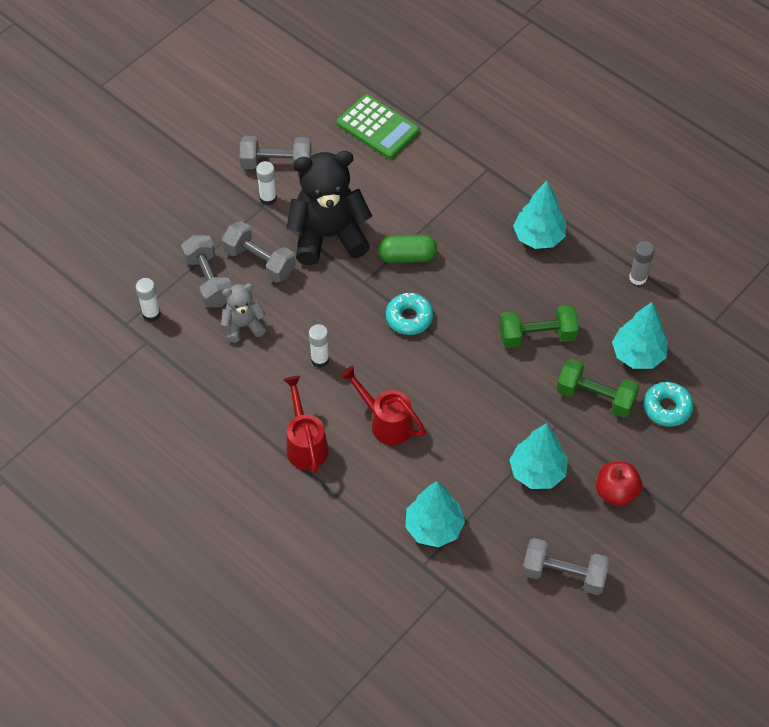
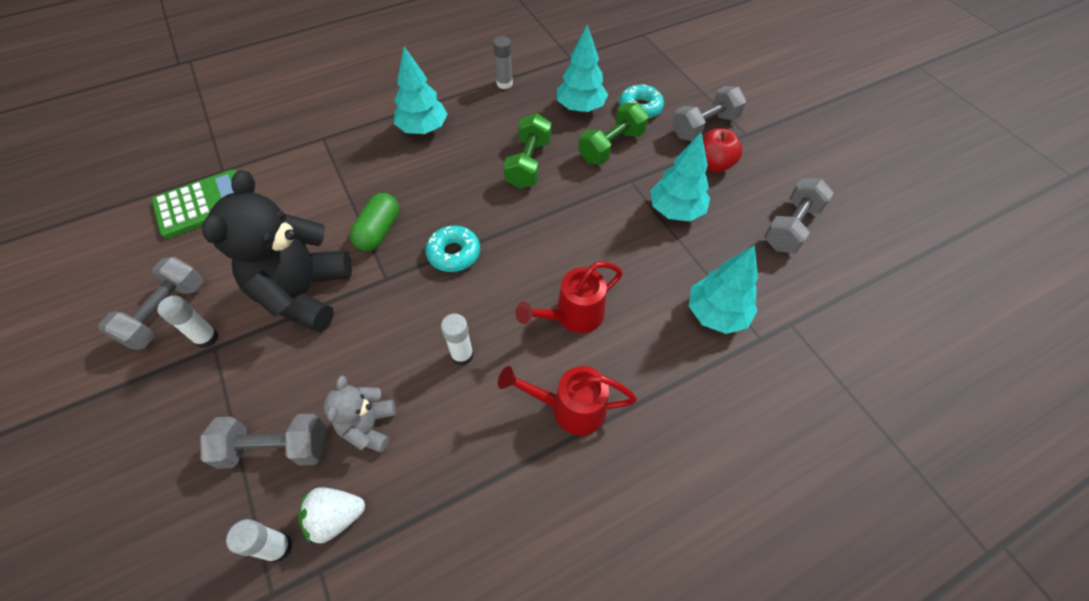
camera: 70 degrees left, 0 degrees up
(179, 335) = (336, 517): none -> white strawberry
(259, 261) = (288, 377): grey dumbbell -> grey dumbbell (704, 126)

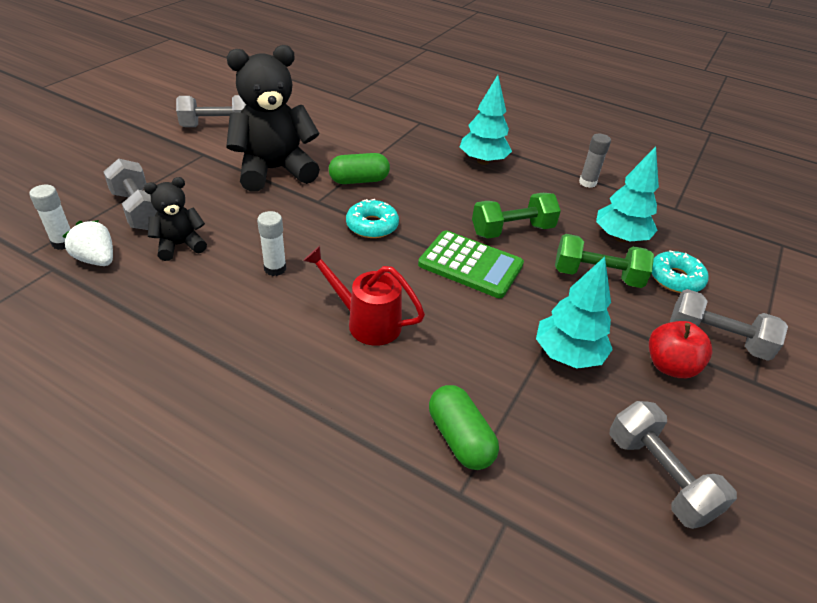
camera: 55 degrees right, 15 degrees down
(202, 204) = (313, 103): green calculator -> green calculator (470, 265)
(207, 338) = (209, 148): white glue stick -> none
(369, 426) = (180, 245): grey teddy bear -> black teddy bear
(570, 408) = (264, 356): red watering can -> none
(716, 314) = (460, 438): turquoise tree -> green capsule
(791, 227) = (659, 476): grey dumbbell -> grey dumbbell turned 60 degrees clockwise

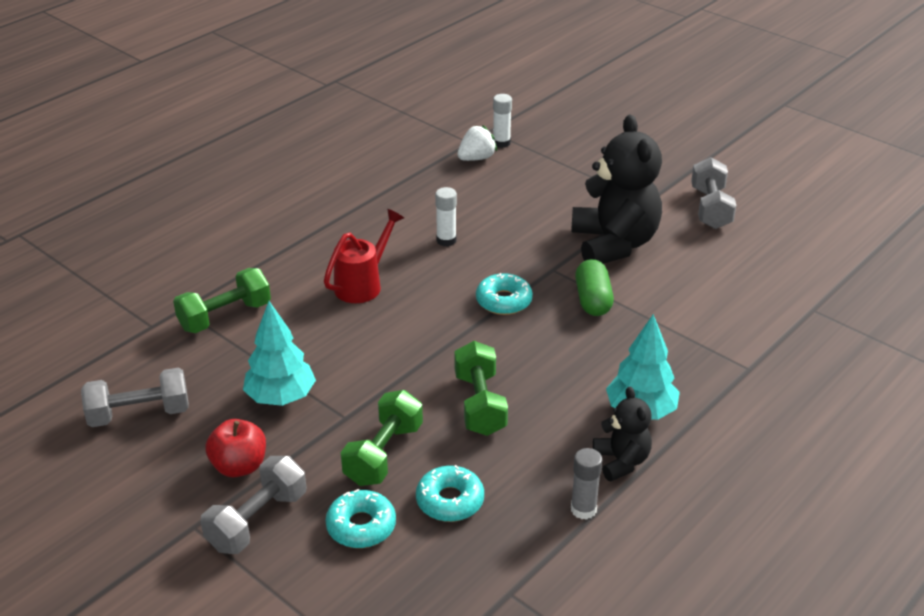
camera: 105 degrees right, 5 degrees down
(139, 210) = (544, 172): grey dumbbell -> none
(180, 245) = (489, 193): black teddy bear -> black teddy bear (621, 461)
(460, 438) = (225, 316): green capsule -> green dumbbell
(470, 265) = (425, 359): green calculator -> none
(620, 238) = (450, 501): turquoise tree -> turquoise donut

